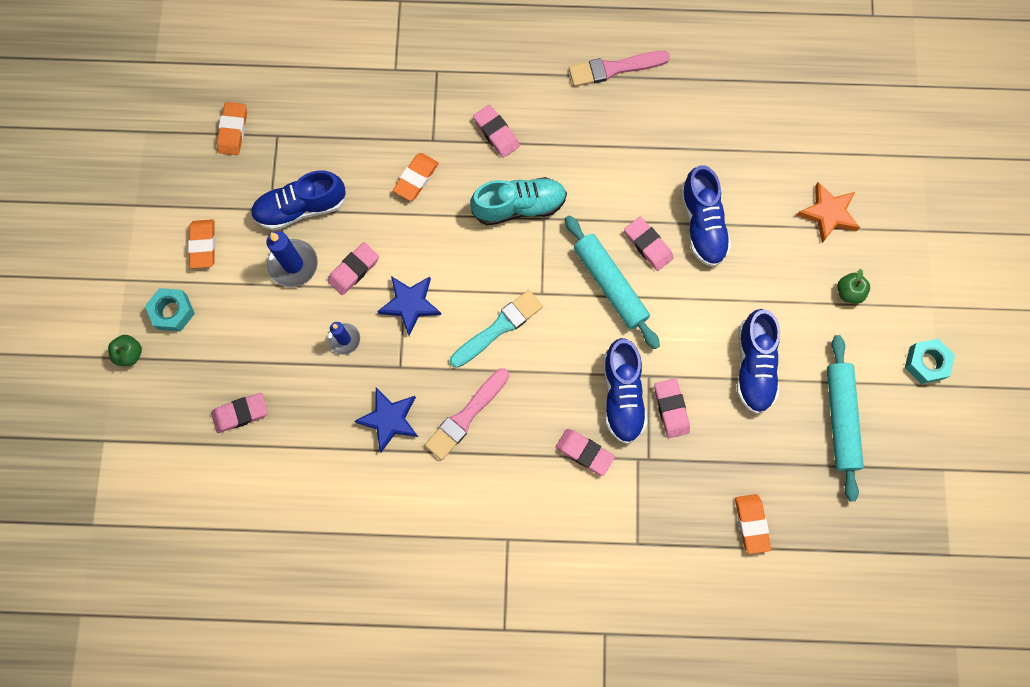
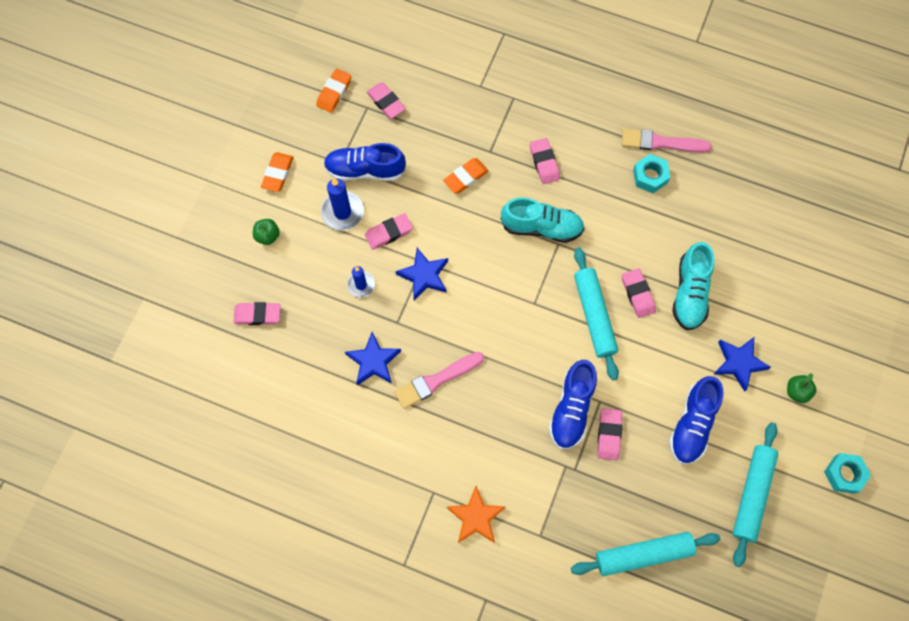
camera: 20 degrees right, 5 degrees down
(130, 354) = (189, 238): green apple -> green apple (267, 236)
(172, 312) = (234, 217): turquoise nut -> turquoise nut (650, 176)
(499, 328) = (489, 319): turquoise brush -> none
(584, 452) = (523, 445): pink eraser -> pink eraser (386, 102)
(702, 224) = (690, 293): blue shoe -> turquoise shoe
(751, 524) = (643, 554): orange eraser -> turquoise rolling pin
(779, 282) = (739, 363): none -> blue star
(828, 214) = (802, 320): orange star -> orange star (475, 517)

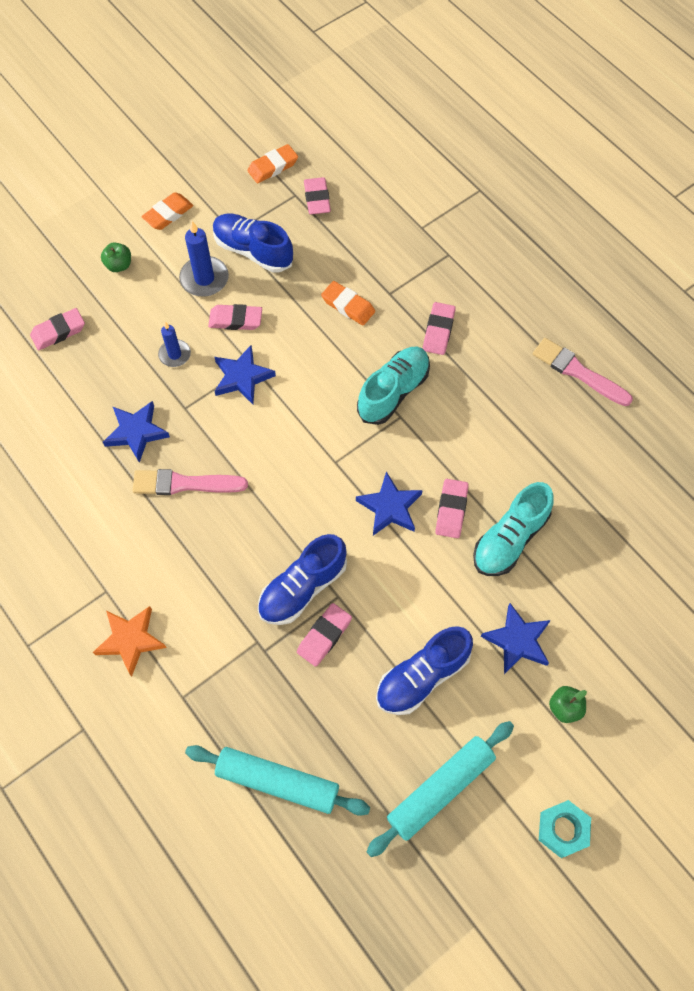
camera: 30 degrees right, 5 degrees down
(257, 315) = (58, 332): pink eraser -> pink eraser turned 60 degrees counterclockwise
(465, 177) = (348, 306): orange eraser -> orange eraser turned 45 degrees clockwise
(541, 227) = (393, 392): turquoise shoe -> turquoise shoe turned 90 degrees counterclockwise
(594, 316) = (390, 507): turquoise rolling pin -> blue star
(650, 176) = (543, 399): turquoise nut -> none

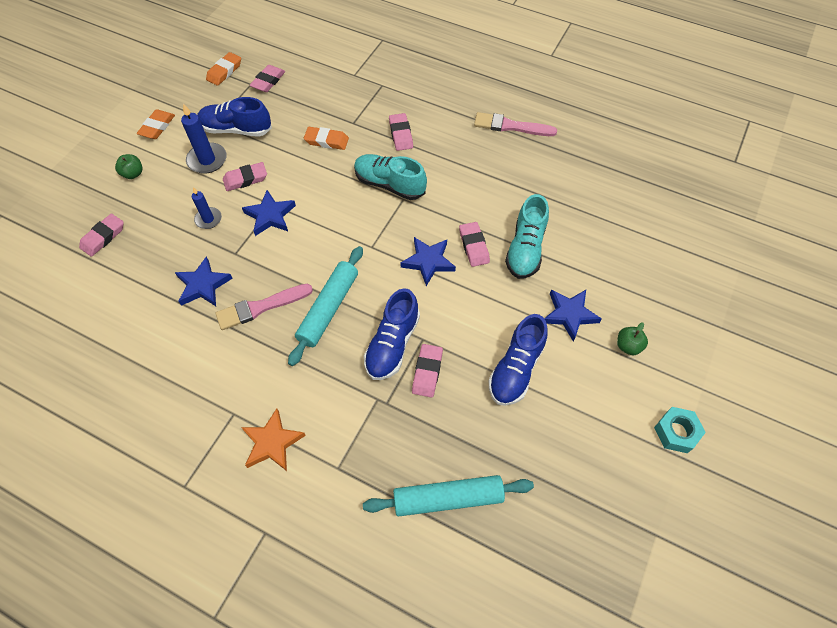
camera: 25 degrees left, 5 degrees down
(317, 199) = (268, 81): pink eraser -> pink eraser turned 60 degrees clockwise
(393, 392) = (389, 184): turquoise shoe -> turquoise shoe turned 75 degrees counterclockwise
(440, 789) = (574, 444): turquoise rolling pin -> turquoise rolling pin (328, 308)

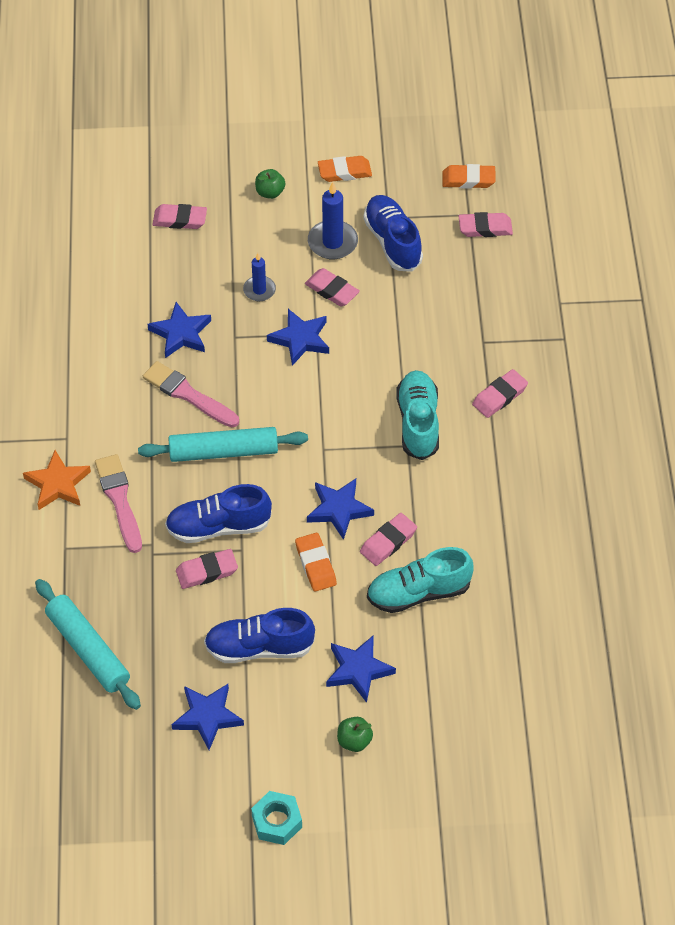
camera: 60 degrees right, 5 degrees down
(326, 141) = (437, 332): orange eraser -> orange eraser (315, 564)
(511, 126) = (596, 499): pink brush -> pink brush (119, 500)
(559, 436) = (207, 717): none -> blue star

